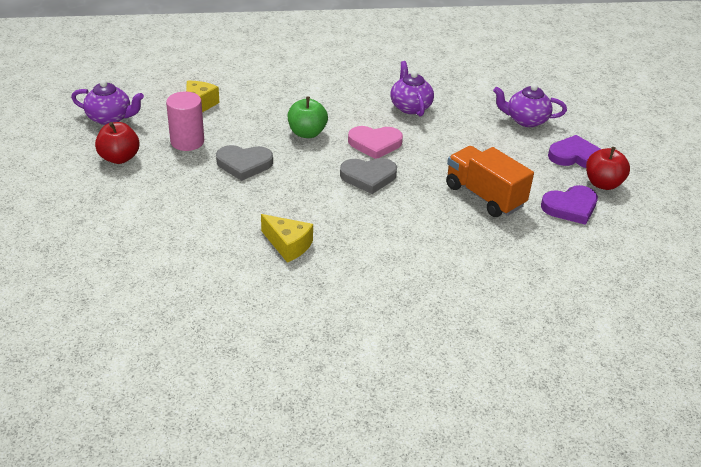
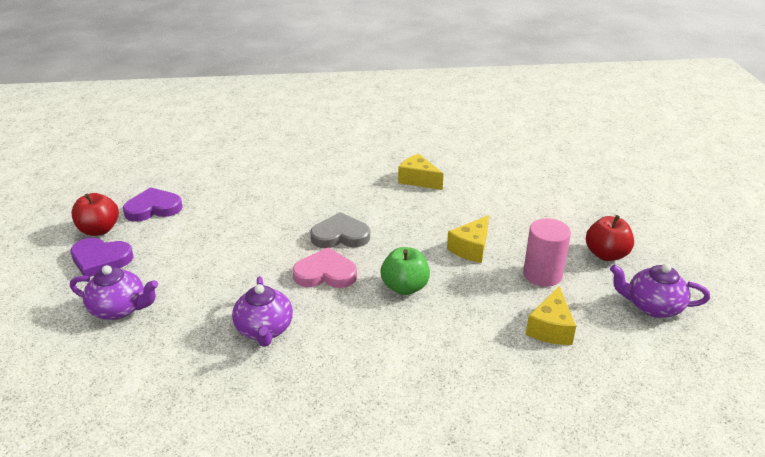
camera: 175 degrees left, 5 degrees down
(244, 164) = (471, 248): grey heart -> yellow cheese
(484, 196) = (230, 218): orange truck -> none

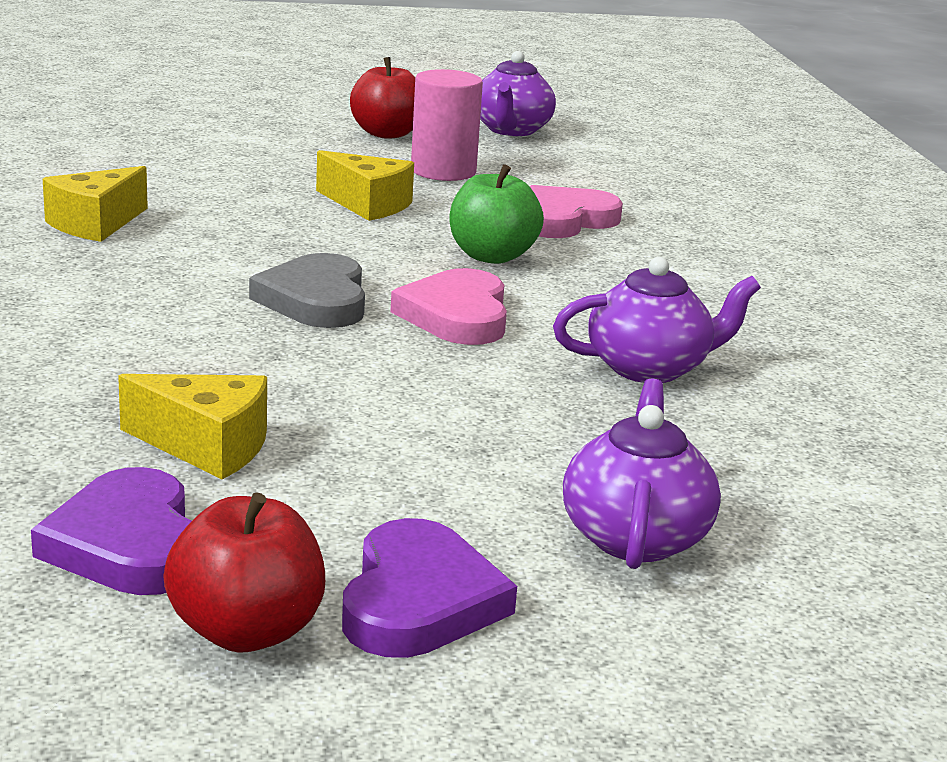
camera: 95 degrees left, 10 degrees down
(471, 317) = (564, 220): none -> pink heart
(550, 328) = (574, 181): yellow cheese -> yellow cheese (207, 446)

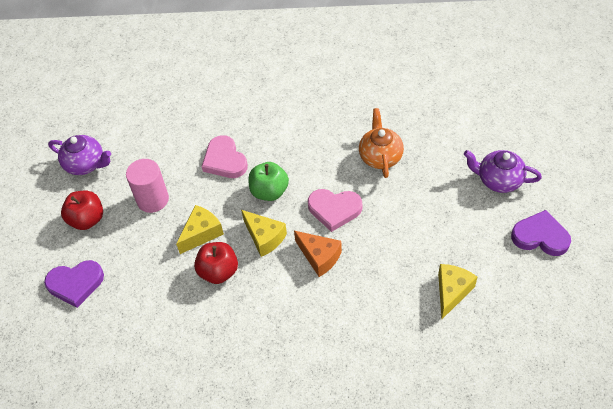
camera: 75 degrees left, 30 degrees up
(95, 224) = (226, 346): yellow cheese -> yellow cheese (264, 237)
(128, 544) = (518, 311): purple heart -> purple heart (75, 284)
(246, 631) = (561, 278): red apple -> red apple (218, 272)
(316, 300) = (319, 257): grey heart -> orange cheese
(649, 368) = (380, 156): purple teapot -> orange teapot

